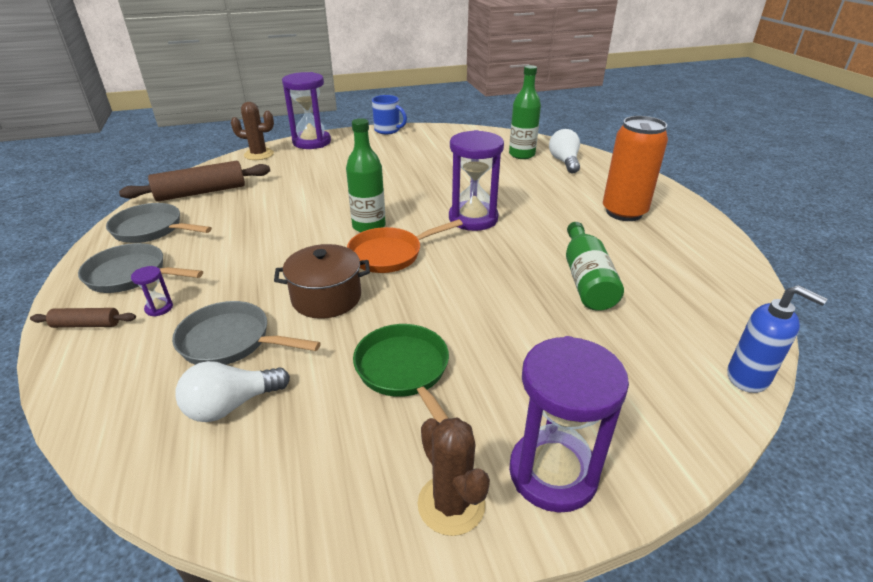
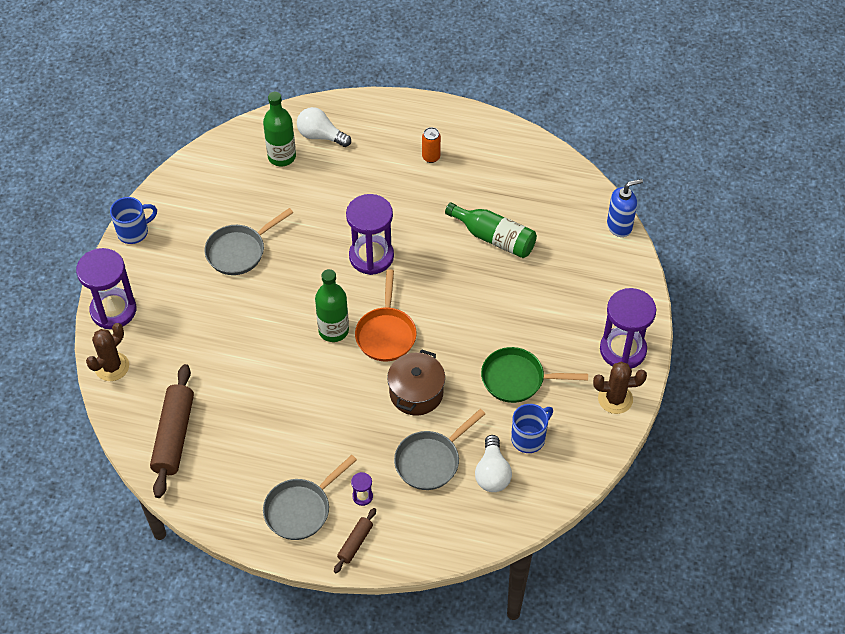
camera: 60 degrees left, 20 degrees up
(151, 229) = (228, 486): grey pan -> grey pan (239, 251)
(311, 422) = (529, 438): none -> blue mug
(624, 212) = (431, 157): orange can -> orange can, size x0.46

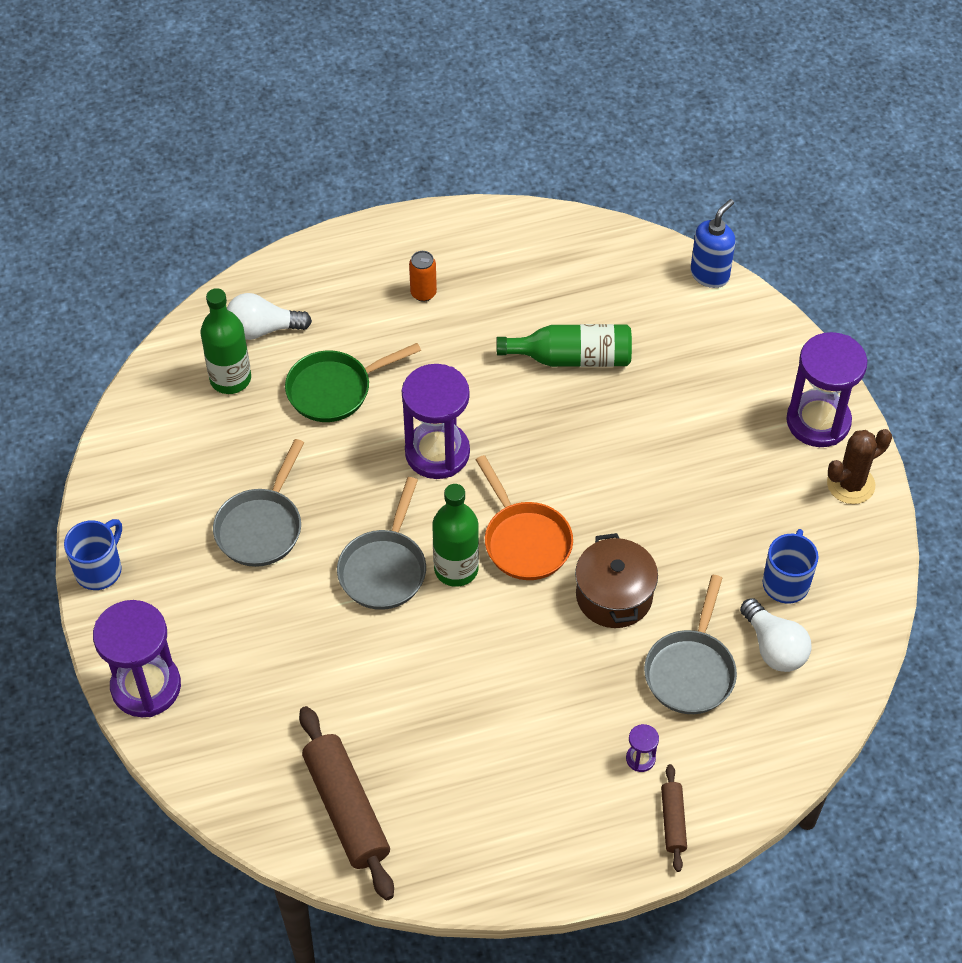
camera: 30 degrees left, 0 degrees up
(112, 367) = (197, 762): brown cactus -> none
(301, 509) = (576, 816): grey pan -> grey pan (384, 569)
(517, 379) = (722, 518): green pan -> green pan (334, 390)

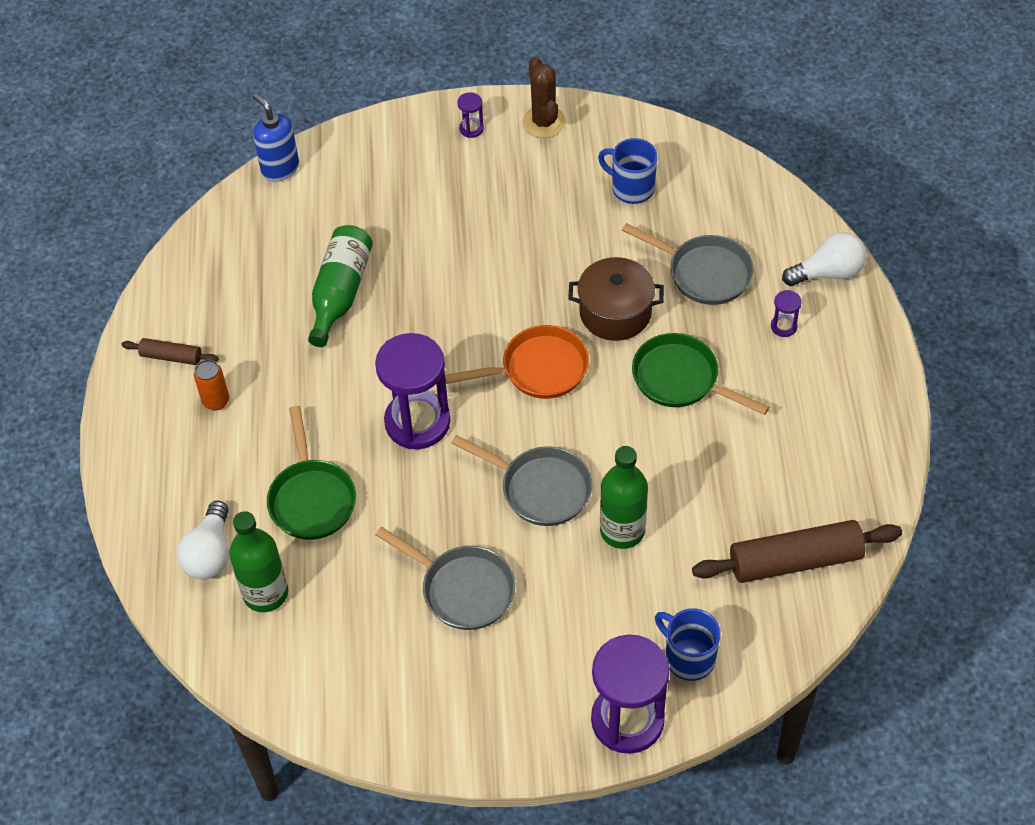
camera: 75 degrees left, 0 degrees up
(99, 569) = (474, 750): blue mug -> blue mug (688, 657)
(456, 569) = (556, 429): green bottle -> green bottle (622, 530)
(545, 670) = (680, 379): none -> green pan
(673, 821) = (847, 316): brown rolling pin -> brown rolling pin (171, 356)
(774, 647) = (693, 211): white light bulb -> white light bulb (827, 273)
(818, 421) = (471, 129): purple hourglass -> purple hourglass, size x0.41

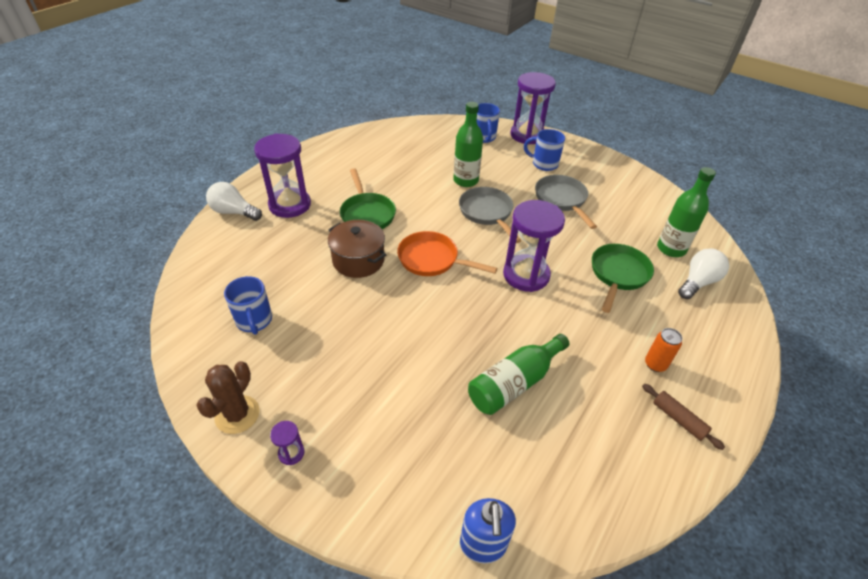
camera: 145 degrees left, 10 degrees down
(544, 657) = (544, 164): none -> blue mug
(704, 273) = (287, 249): grey pan -> none
(783, 326) = (290, 205): purple hourglass -> purple hourglass, size x2.42
(795, 560) = (407, 139): brown rolling pin -> none

